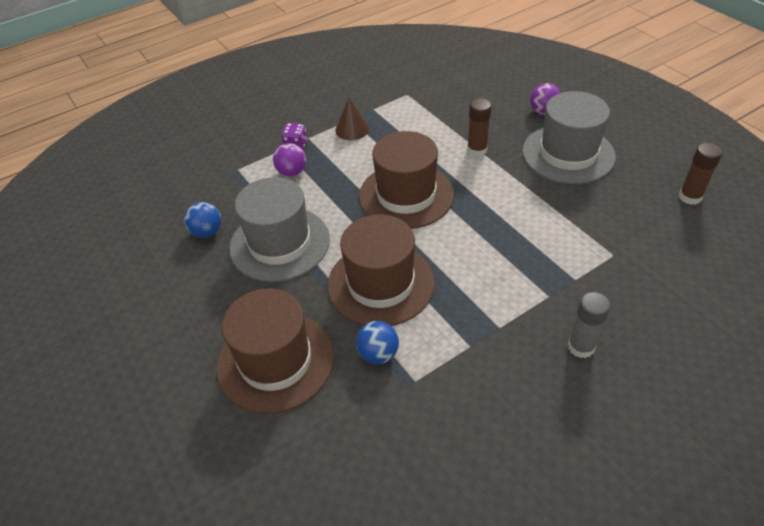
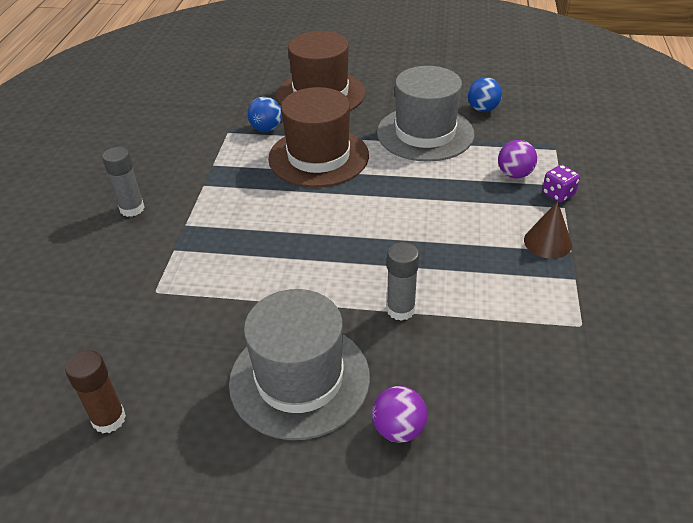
camera: 130 degrees right, 5 degrees down
(406, 195) = (395, 220): brown hat -> none
(477, 150) = (400, 309): brown glue stick -> grey glue stick

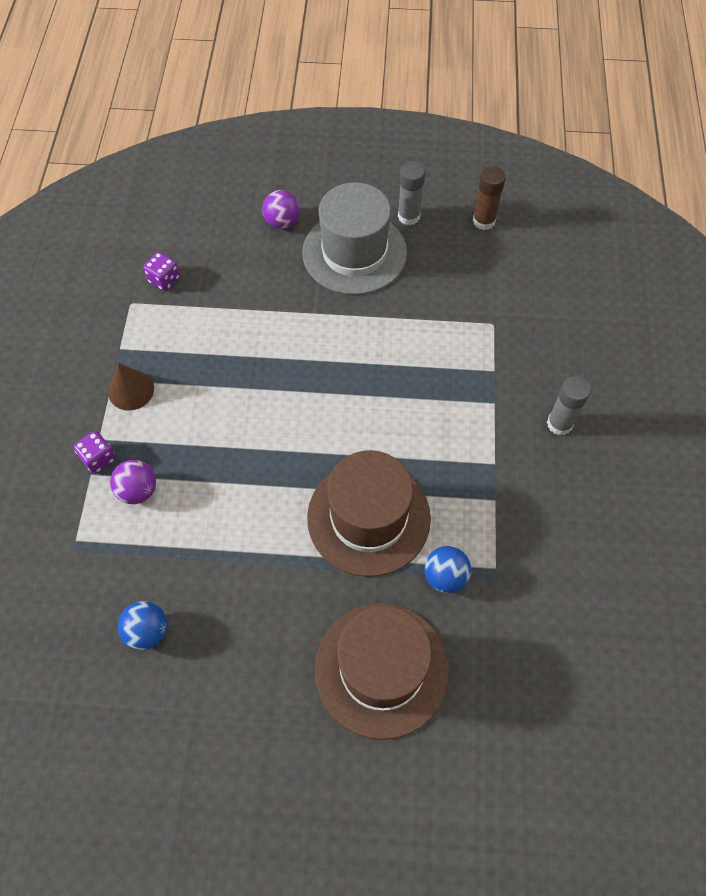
camera: 175 degrees right, 20 degrees up
(400, 309) = (277, 312): grey glue stick -> grey glue stick (409, 216)
(425, 133) = (234, 570): grey hat -> none
(548, 352) = (164, 279): none -> purple dice

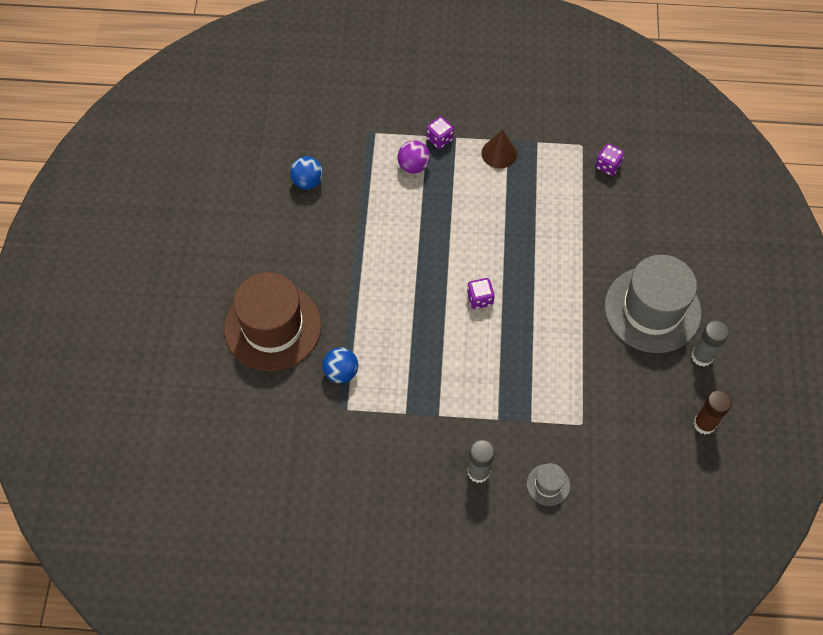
camera: 90 degrees right, 0 degrees up
(282, 222) = (681, 250): purple ball -> none
(340, 417) = (480, 299): none -> purple dice
(368, 517) = (390, 319): brown hat -> none
(565, 358) = (548, 484): none -> grey hat

